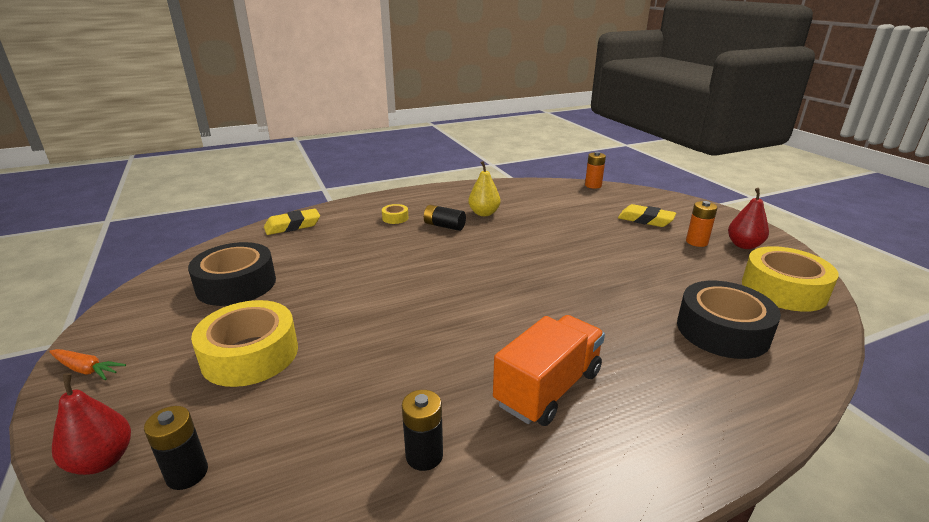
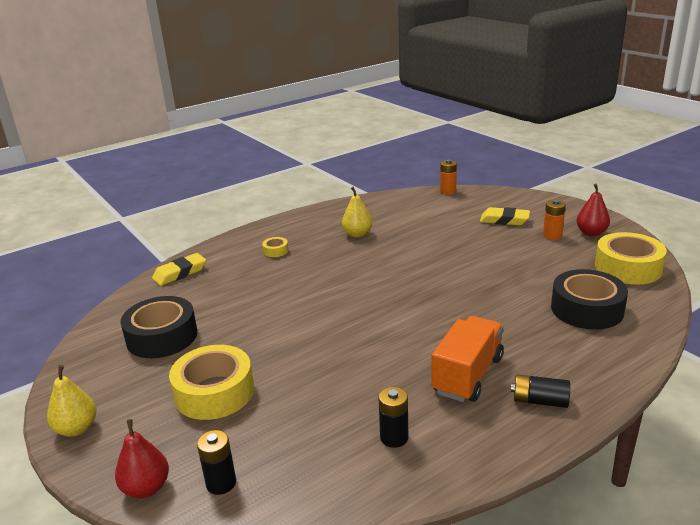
camera: 10 degrees left, 0 degrees up
(86, 369) = (77, 429): orange carrot -> yellow pear
(444, 226) = (326, 252): black battery -> black battery (539, 401)

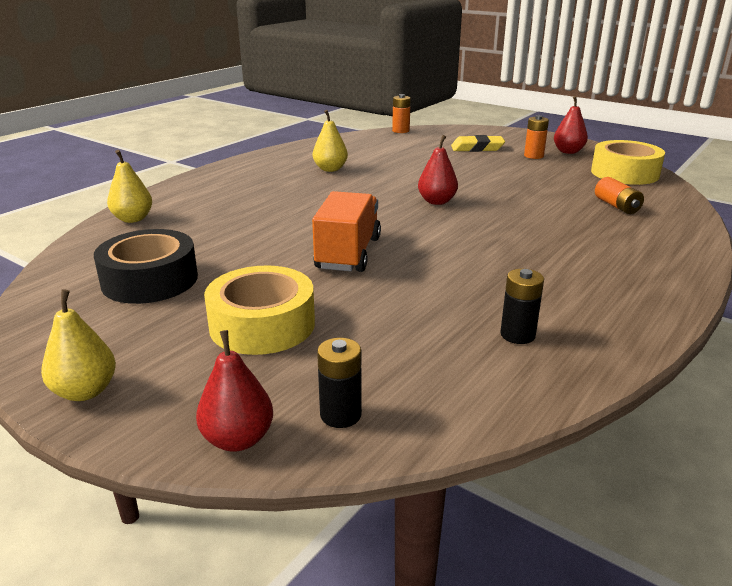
camera: 20 degrees left, 0 degrees up
(180, 273) = (133, 219): yellow eraser -> yellow pear
(275, 251) = (244, 190): yellow tape -> none
(424, 283) = (437, 201): none -> red pear
(467, 375) = (549, 270): orange truck -> orange truck (348, 253)
(539, 401) = (639, 281): black battery -> none
(587, 309) = (617, 206): black tape -> orange battery

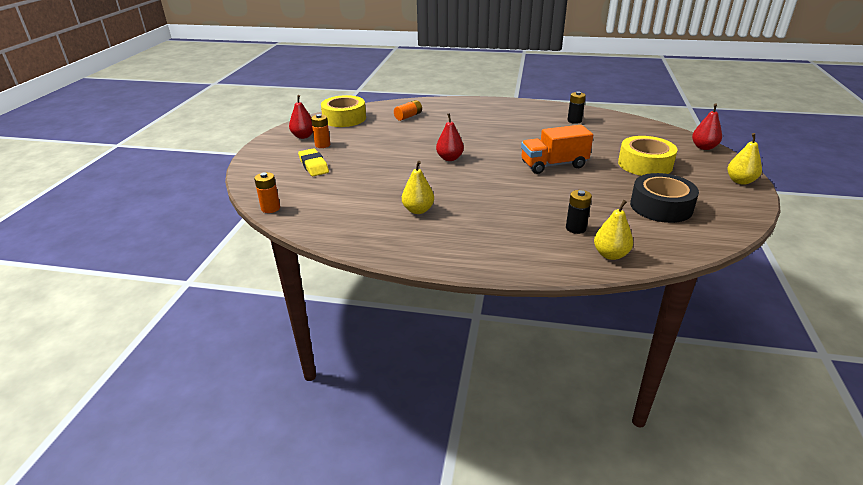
camera: 115 degrees left, 5 degrees up
(340, 415) = (666, 137): black battery -> black battery (575, 228)

